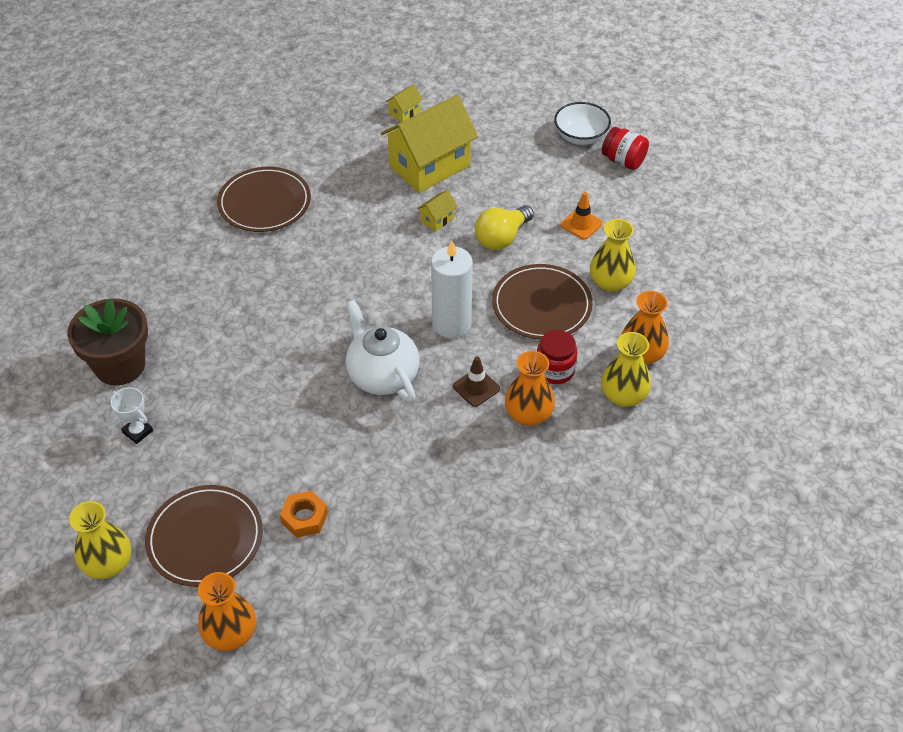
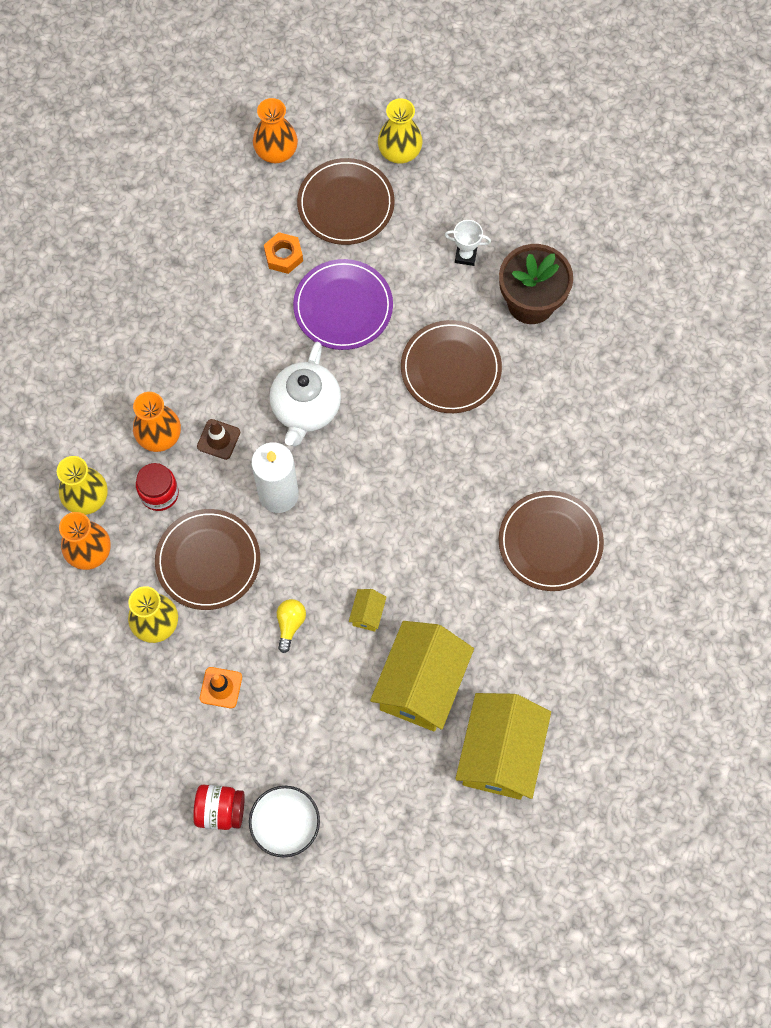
camera: 150 degrees right, 20 degrees up
(234, 348) = (450, 369): none -> brown plate
(284, 443) = (343, 307): none -> purple plate
(382, 375) = (306, 409): white teapot -> white teapot turned 75 degrees clockwise
(404, 112) = (500, 754): yellow house -> yellow house, size x2.47
(502, 238) = (290, 624): yellow light bulb -> yellow light bulb, size x0.63

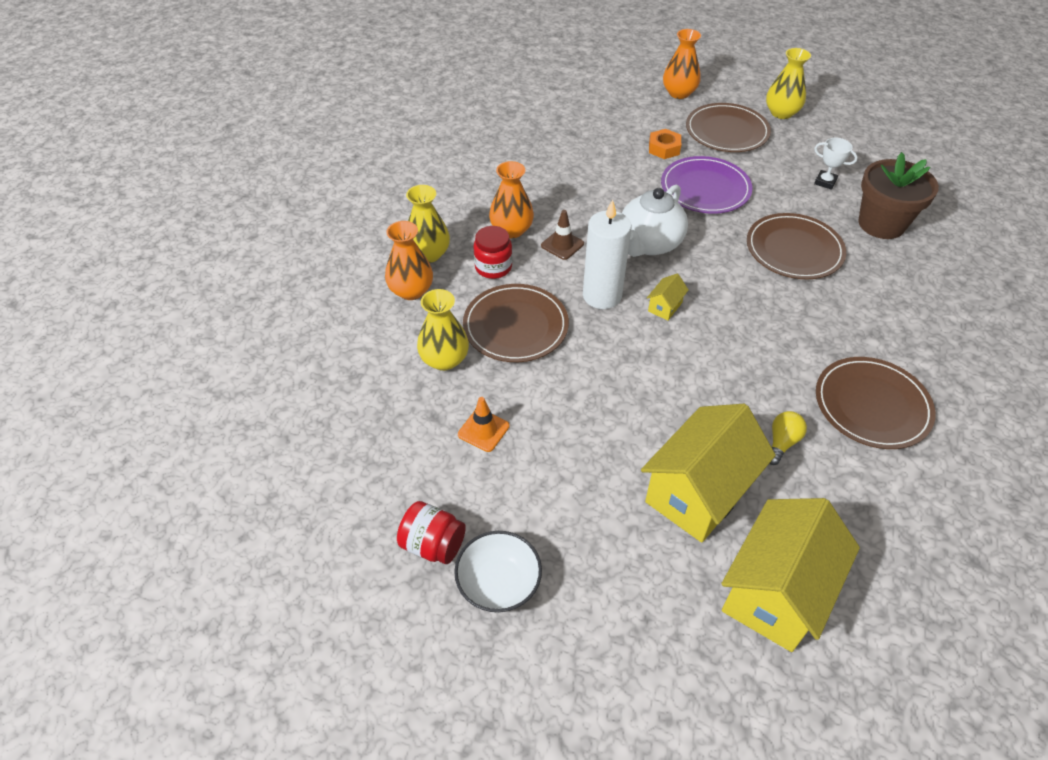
camera: 20 degrees right, 20 degrees down
(290, 624) = (575, 397): yellow light bulb -> yellow light bulb (782, 442)
(367, 614) = (658, 411): yellow house -> yellow house (665, 307)

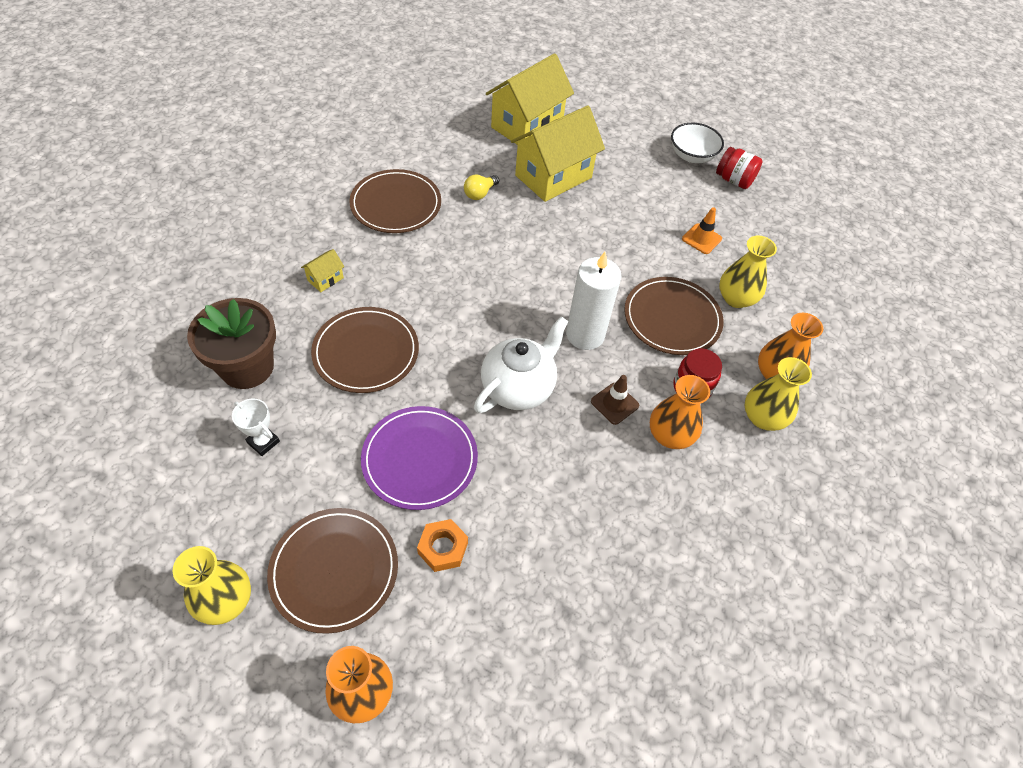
camera: 175 degrees left, 5 degrees up
(665, 307) = (528, 312): yellow house -> yellow house (325, 279)

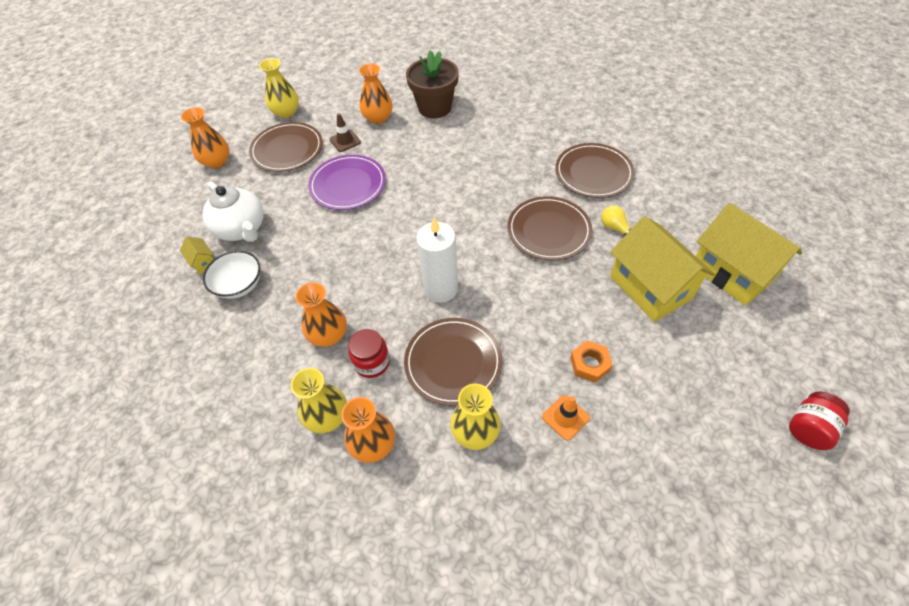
camera: 105 degrees right, 0 degrees up
(263, 442) = (378, 118): white trophy -> orange vase
(325, 279) = (509, 137): yellow house -> yellow house (203, 262)
(366, 352) = (439, 159): brown plate -> brown plate (549, 230)
(443, 548) = (283, 194): orange nut -> orange nut (589, 364)
(518, 387) = (395, 240): white teapot -> white teapot (242, 229)
(614, 403) = (367, 300): brown traffic cone -> brown traffic cone (345, 141)
(692, 156) = (718, 442): white bowl -> white bowl (239, 285)
(734, 180) = (678, 486): red jar -> red jar (808, 428)

